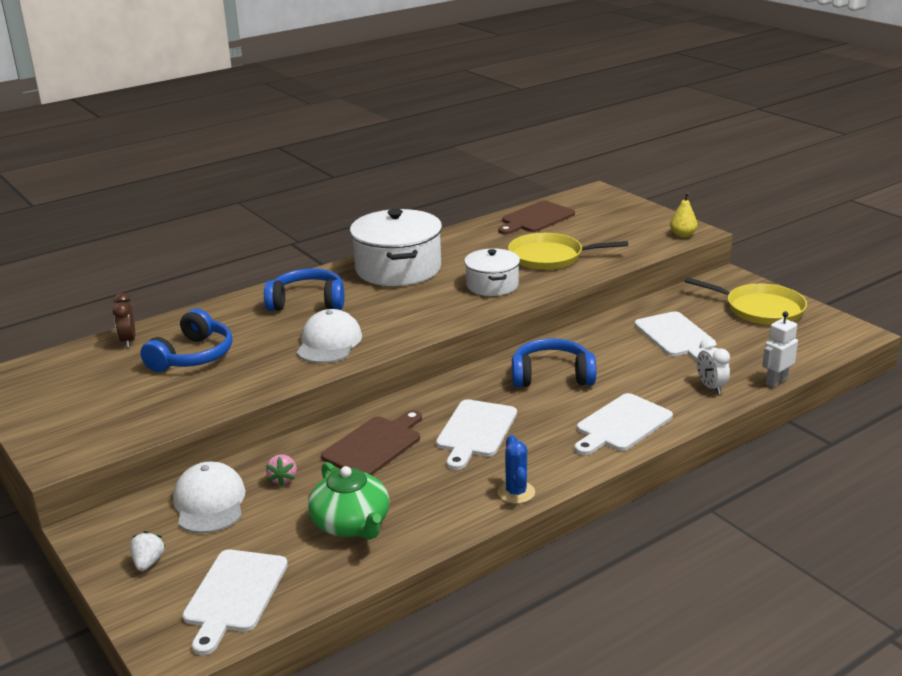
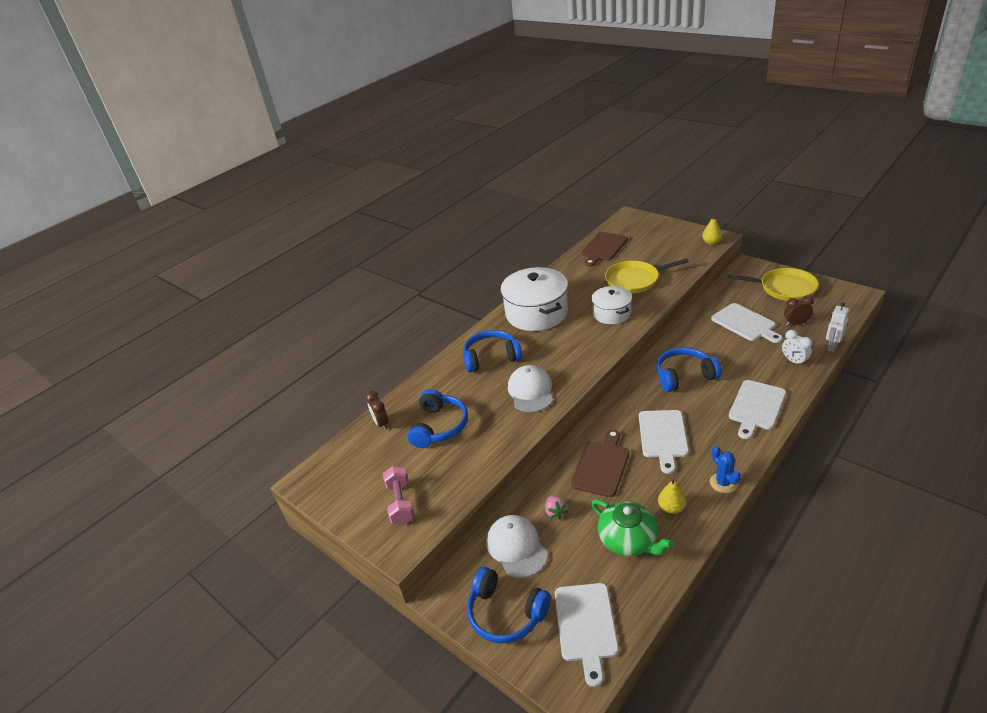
camera: 10 degrees left, 10 degrees up
(92, 418) = (400, 503): none -> pink dumbbell
(148, 562) = (506, 614): white strawberry -> blue headphones
(430, 504) = (671, 508): none -> yellow pear
(745, 349) = (796, 324): none -> brown clock

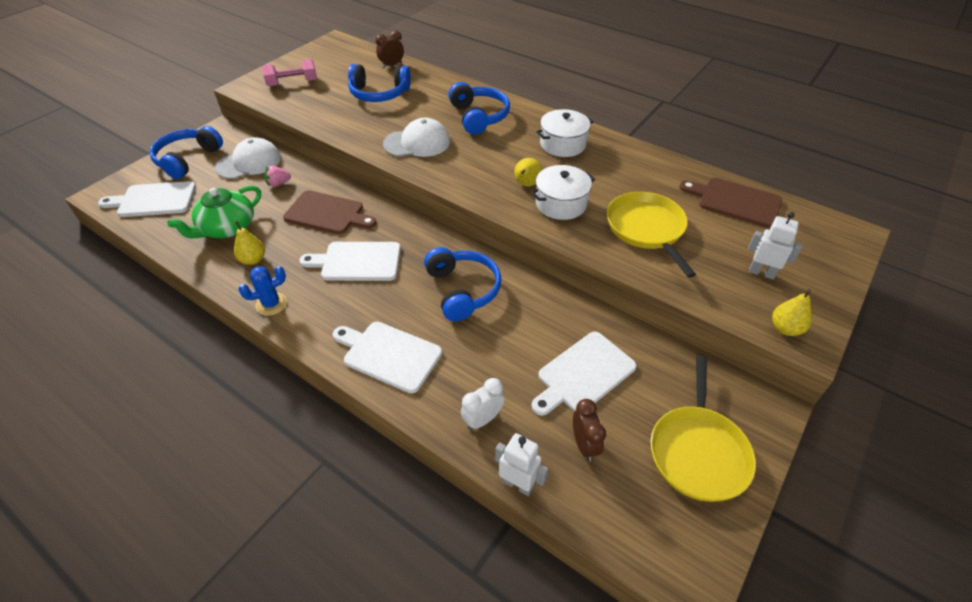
camera: 80 degrees right, 10 degrees up
(536, 313) = (563, 144): white pot -> white pot, size x0.59
(590, 329) = (526, 184): none -> yellow pear
(668, 245) = (761, 273): none -> white robot

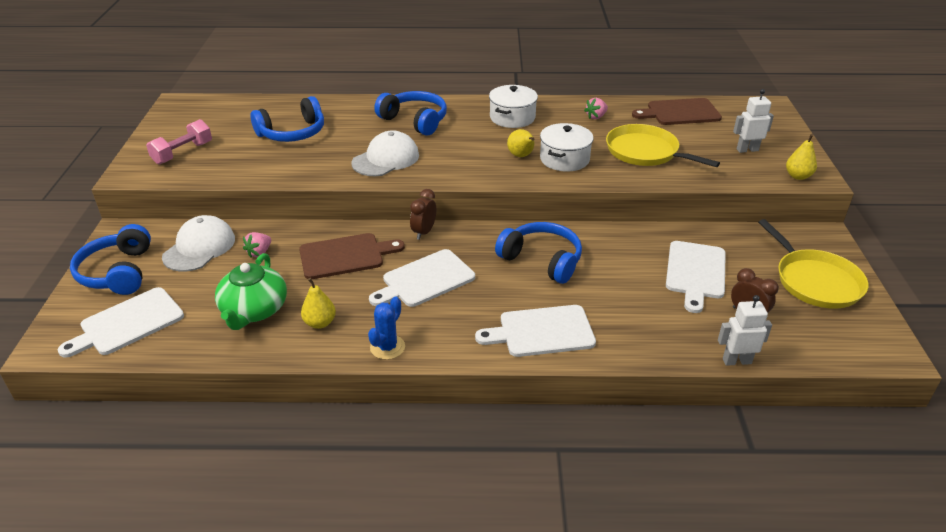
camera: 35 degrees left, 10 degrees down
(391, 65) = (273, 106): brown clock -> brown clock (424, 232)
(482, 419) = (665, 336): white clock -> none
(641, 173) = (596, 117): none -> pink strawberry

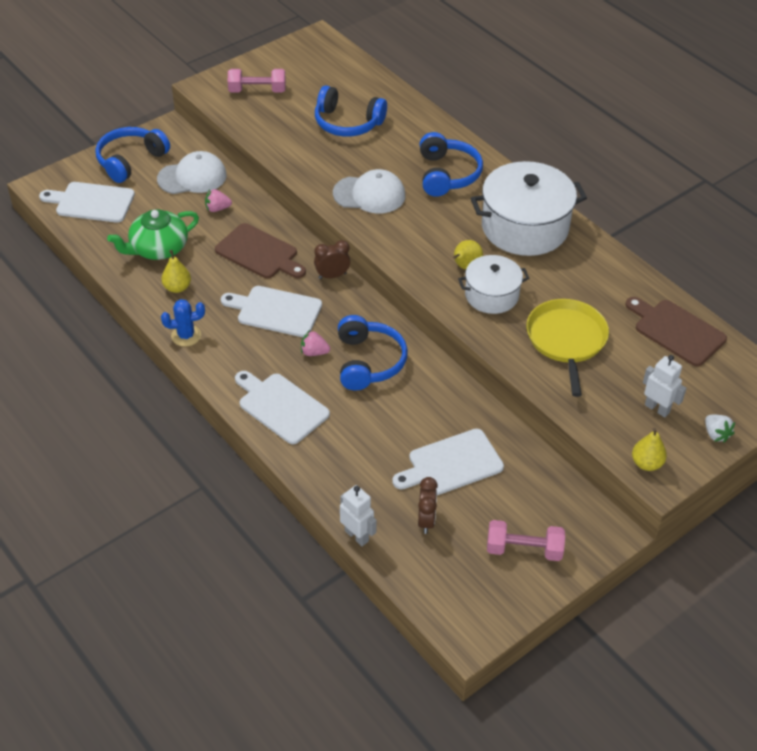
camera: 50 degrees right, 10 degrees up
(512, 117) = (525, 227): white pot -> white pot, size x1.70
(596, 117) = (594, 278): pink strawberry -> pink strawberry (314, 352)
(790, 141) = (716, 434): none -> white strawberry
(815, 281) = (524, 550): yellow pan -> pink dumbbell

